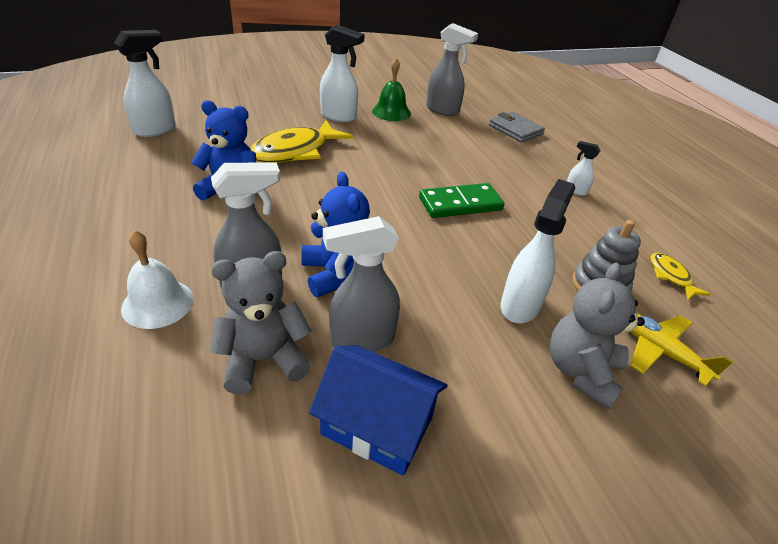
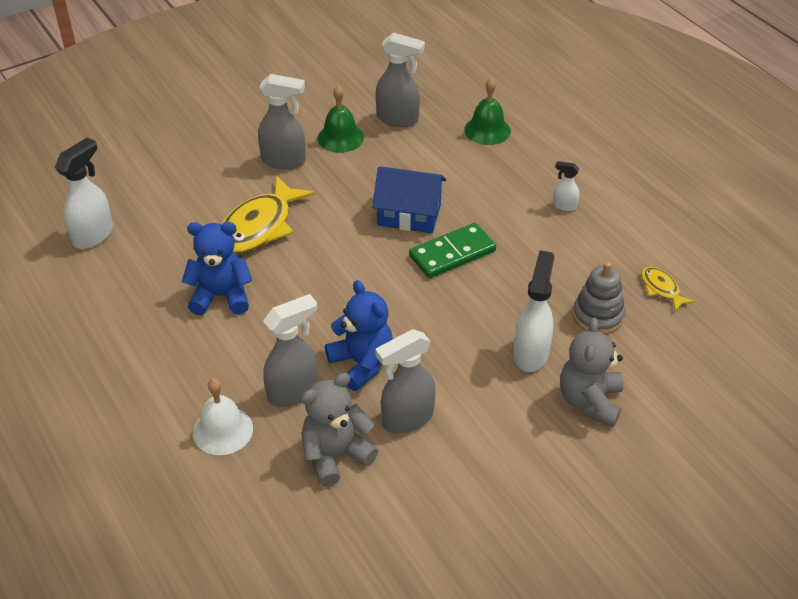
camera: 10 degrees left, 5 degrees up
(339, 116) = (284, 161): white spray bottle -> grey spray bottle
(377, 425) = (443, 482): blue house -> blue house (409, 215)
(515, 130) = (487, 130): grey wallet -> green bell
(660, 351) = (652, 367): yellow plane -> none

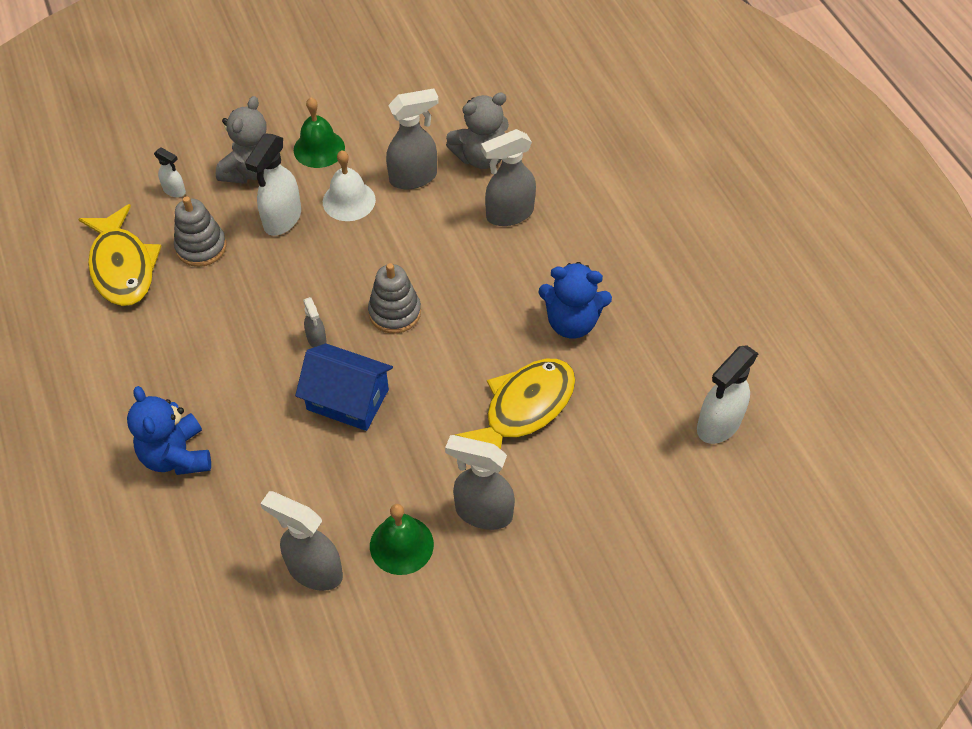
camera: 170 degrees left, 10 degrees up
(223, 430) = (574, 189): white bell -> white bell (349, 200)
(362, 363) = (442, 231): blue teddy bear -> blue teddy bear (176, 456)
(389, 283) = (395, 312): none -> grey stacking toy
(452, 253) = (316, 339): green domino -> grey spray bottle
(487, 130) = (201, 528): green bell -> green bell (319, 148)
(564, 206) = (165, 386): white spray bottle -> white spray bottle (174, 191)
(661, 289) = (122, 266): yellow fish -> yellow fish, size x2.05

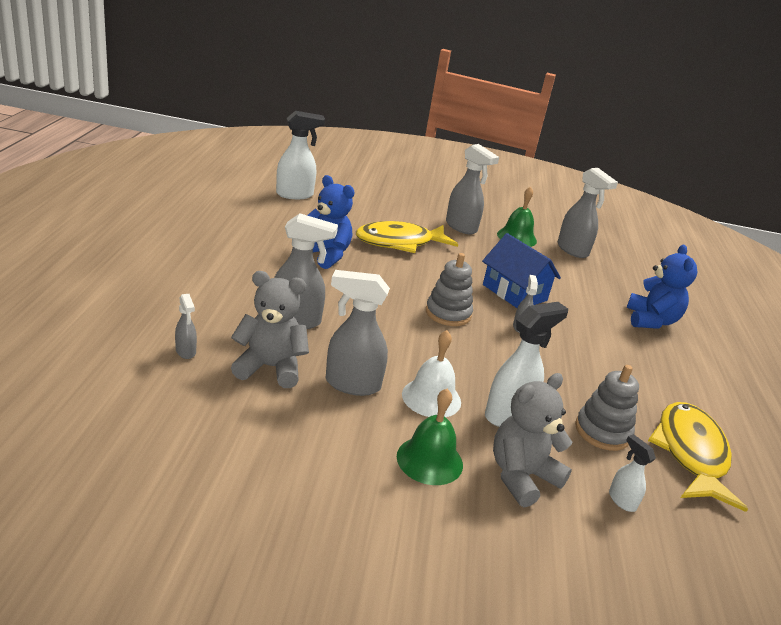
camera: 155 degrees left, 25 degrees down
(548, 135) = (186, 352): none -> grey spray bottle

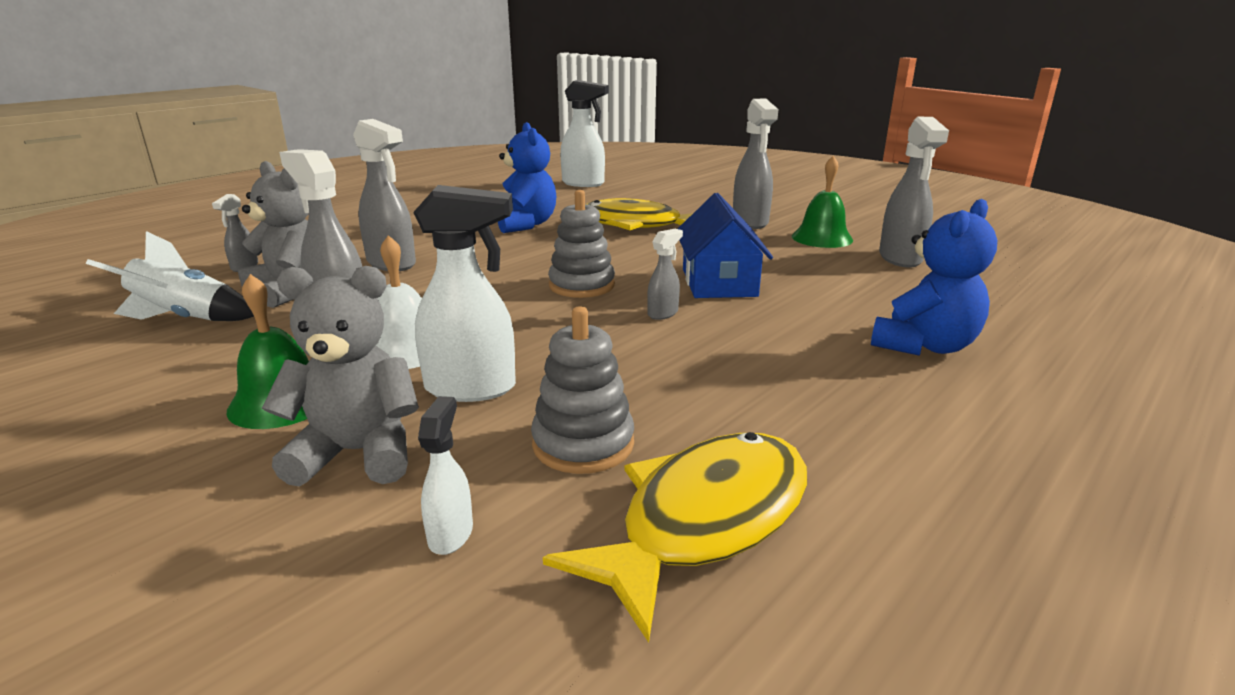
camera: 40 degrees right, 5 degrees down
(242, 417) = (185, 319): none -> white rocket

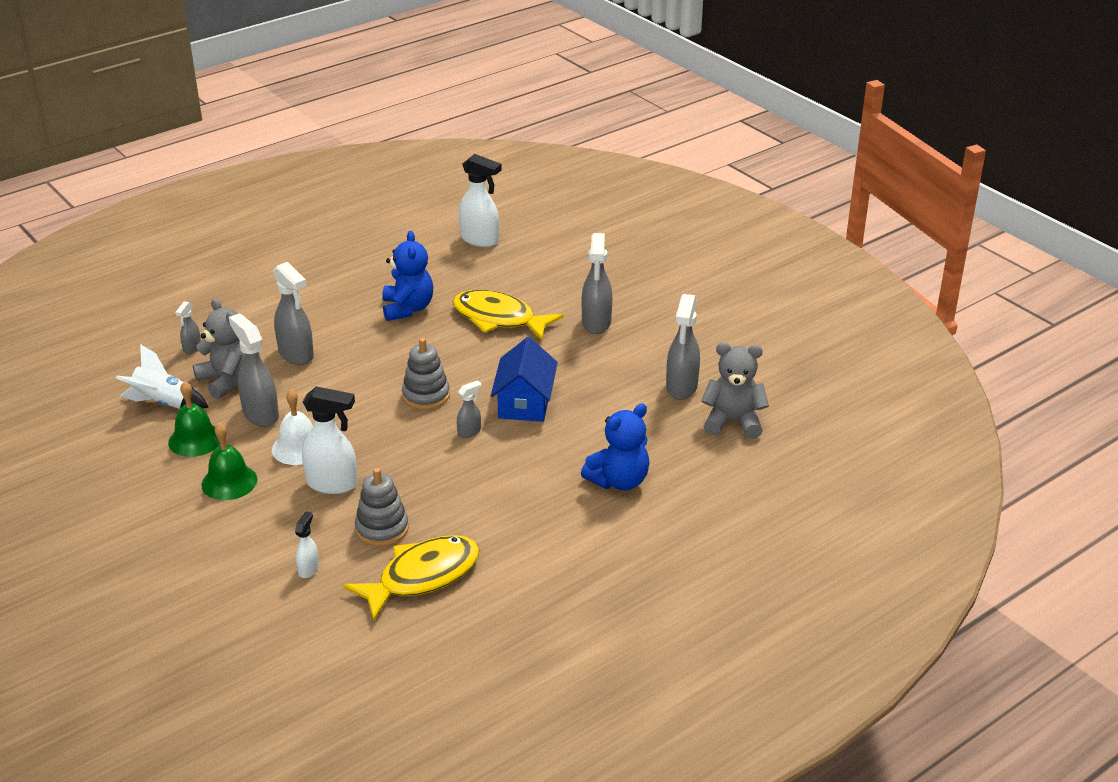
camera: 10 degrees right, 10 degrees up
(358, 453) = (269, 521): grey teddy bear -> grey teddy bear (733, 422)
(822, 238) = (640, 353): green bell -> green bell (195, 440)

